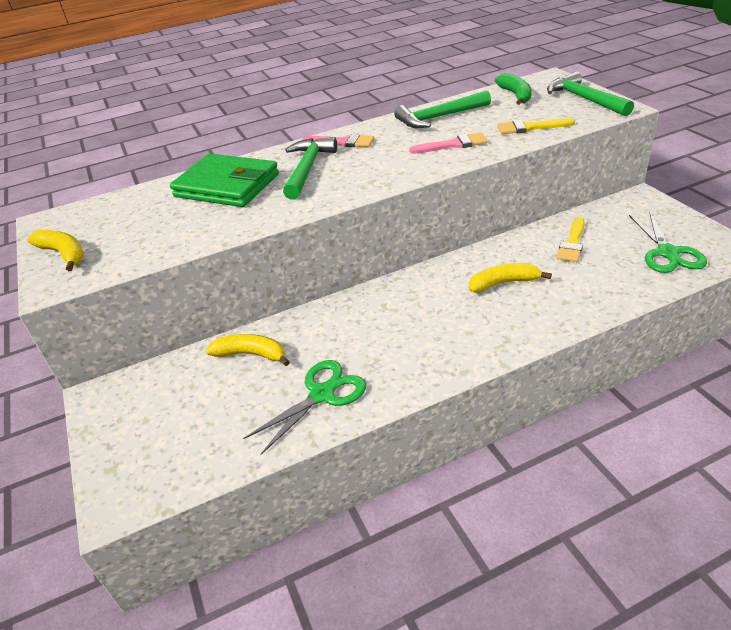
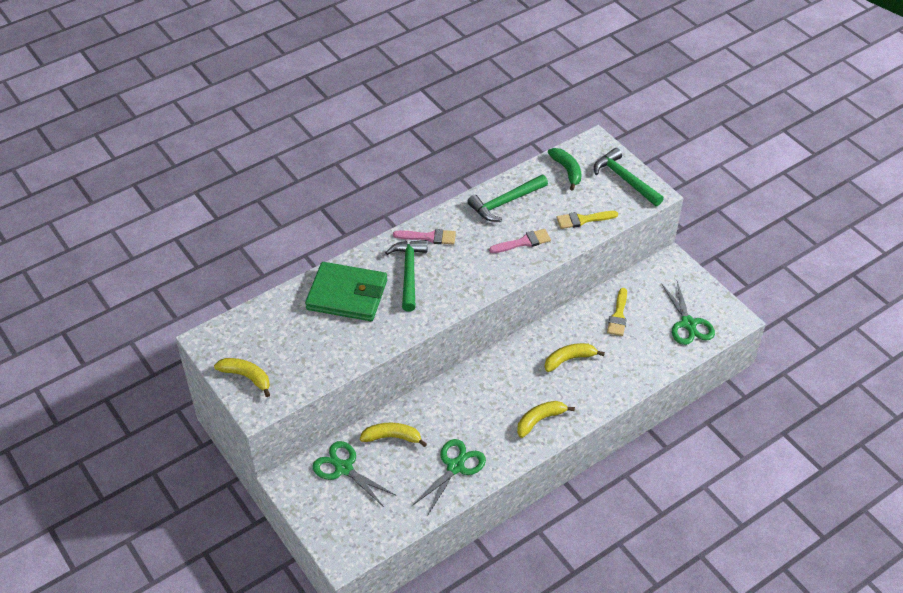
camera: 15 degrees left, 10 degrees up
(174, 385) = (343, 468): none -> green scissors
(453, 346) = (540, 420): none -> yellow banana

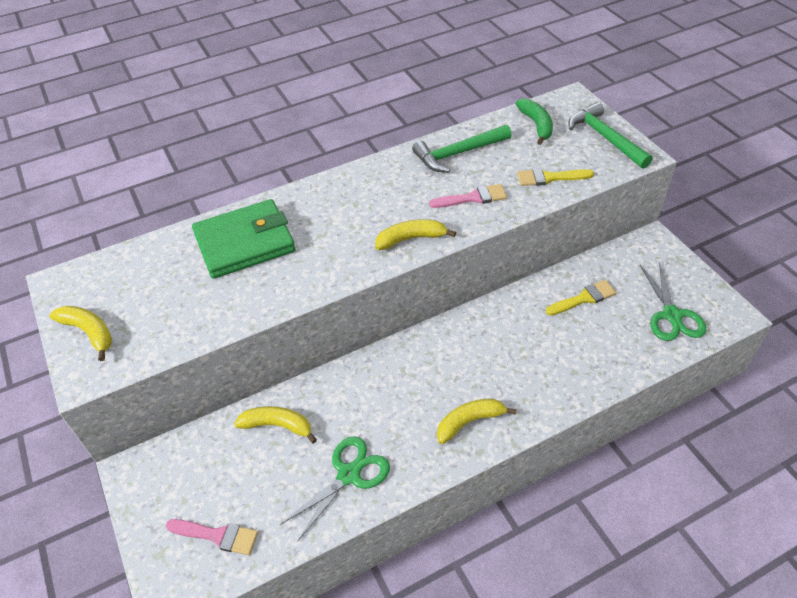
camera: 10 degrees right, 0 degrees up
(343, 468) = (206, 461): green scissors -> none
(347, 295) = (245, 243): green wallet -> green wallet turned 45 degrees counterclockwise
(409, 273) = (326, 223): green hammer -> none
(429, 237) = (360, 185): pink brush -> pink brush (217, 536)
(569, 359) = (517, 346): yellow banana -> yellow banana (411, 239)
(618, 315) = (584, 298): yellow brush -> yellow brush turned 135 degrees counterclockwise

